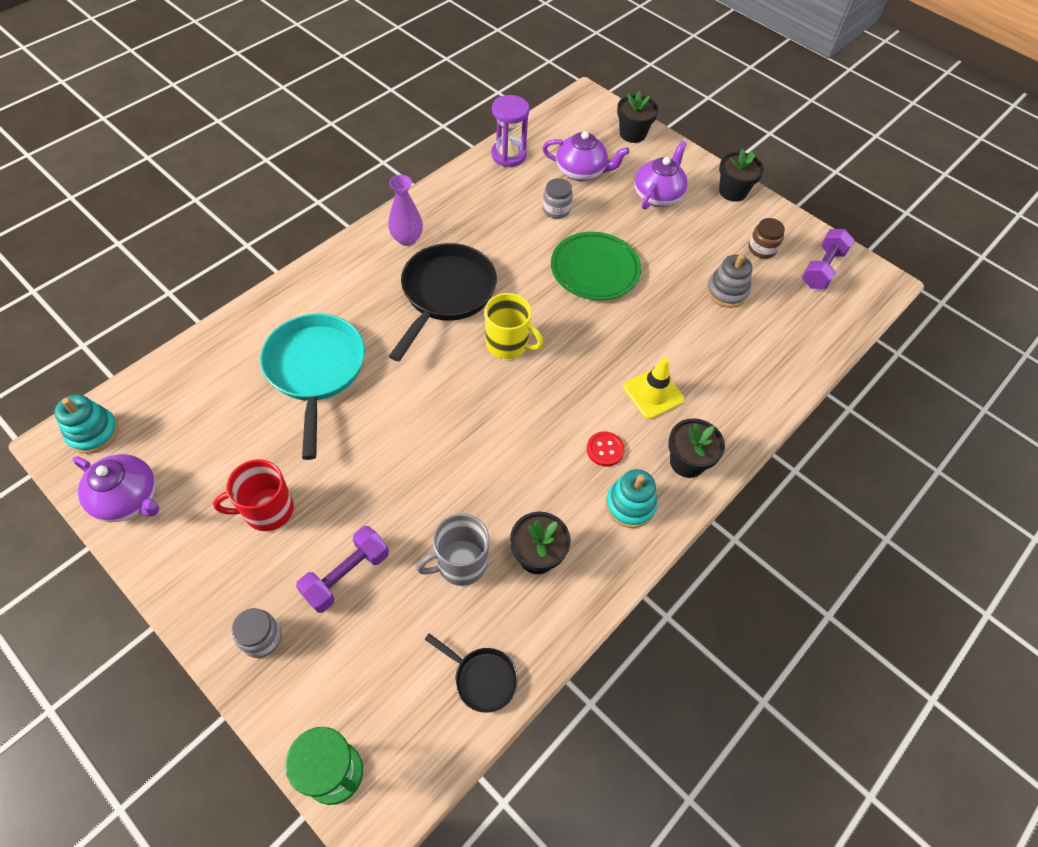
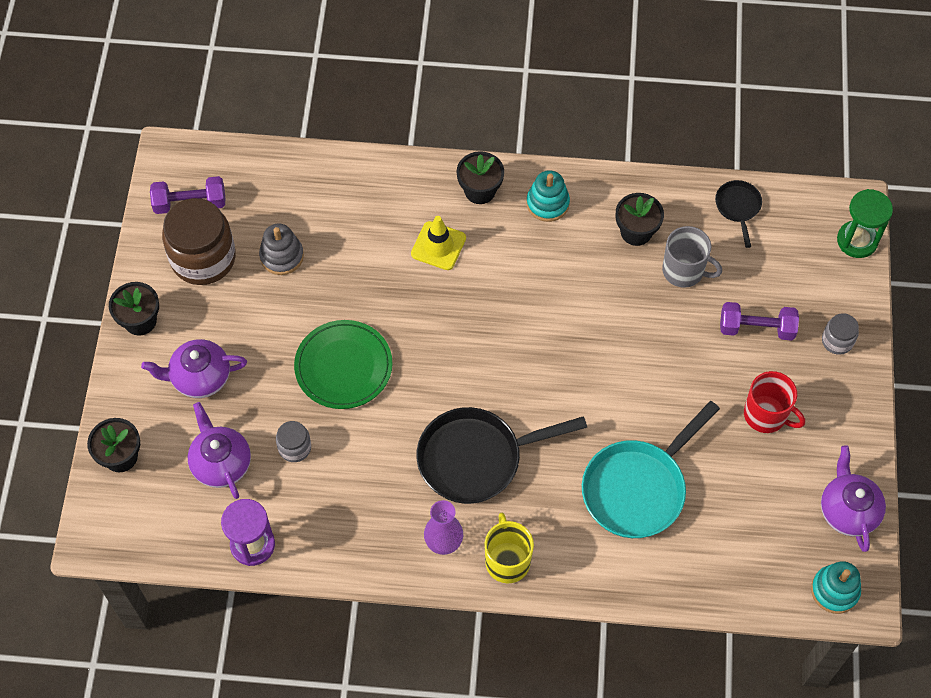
camera: 125 degrees left, 5 degrees up
(508, 344) = (484, 373): yellow mug -> yellow mug (507, 560)
(605, 449) = (518, 245): red button -> none
(762, 249) = (203, 258): brown jar -> brown jar, size x2.10

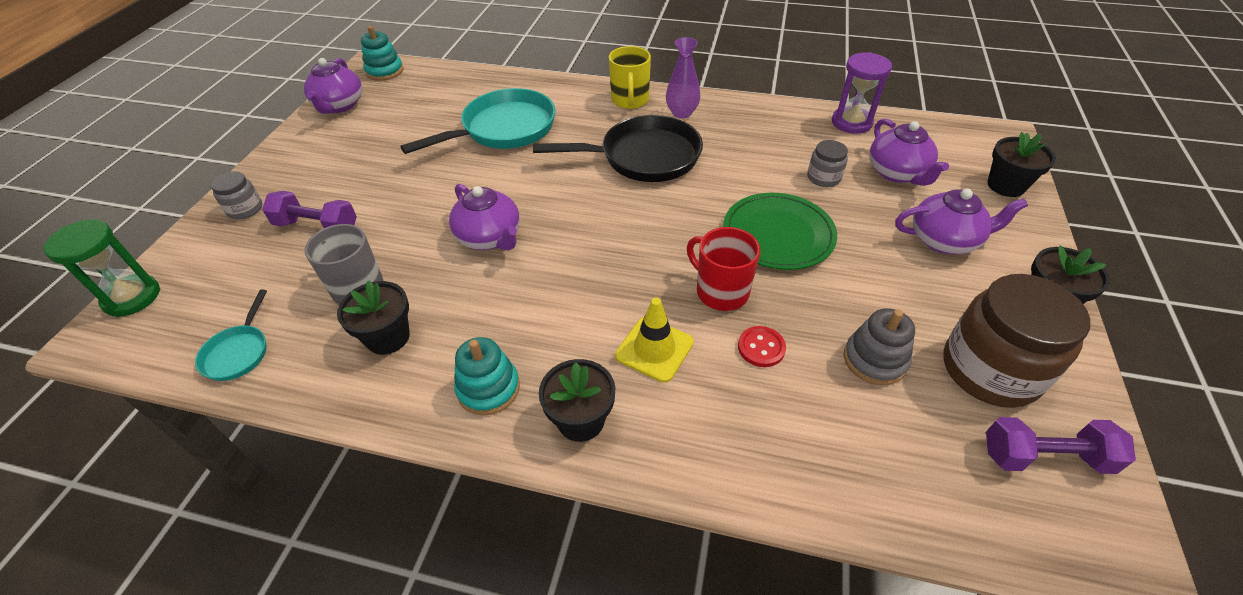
camera: 170 degrees left, 15 degrees down
(361, 256) = (761, 348): none -> red button
(595, 334) = (490, 238): none -> purple teapot
(738, 207) = (238, 352): black pan -> turquoise pan
(766, 415) = (359, 163): red mug -> red mug (720, 291)

